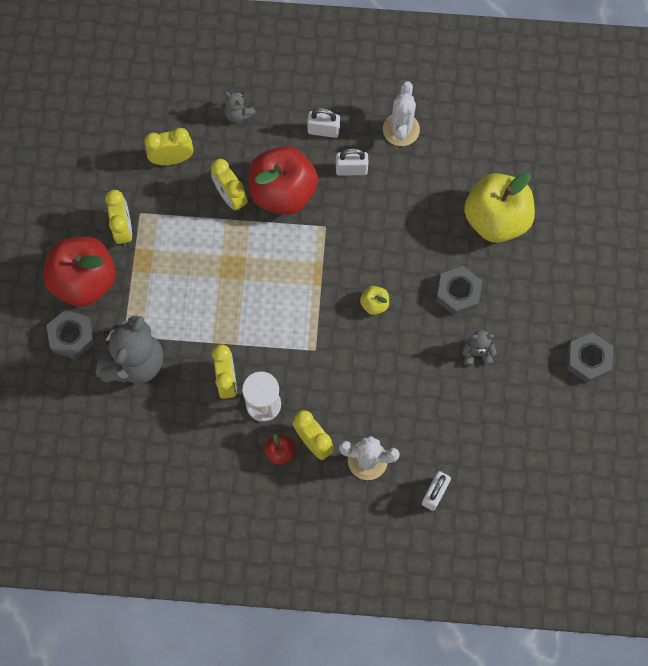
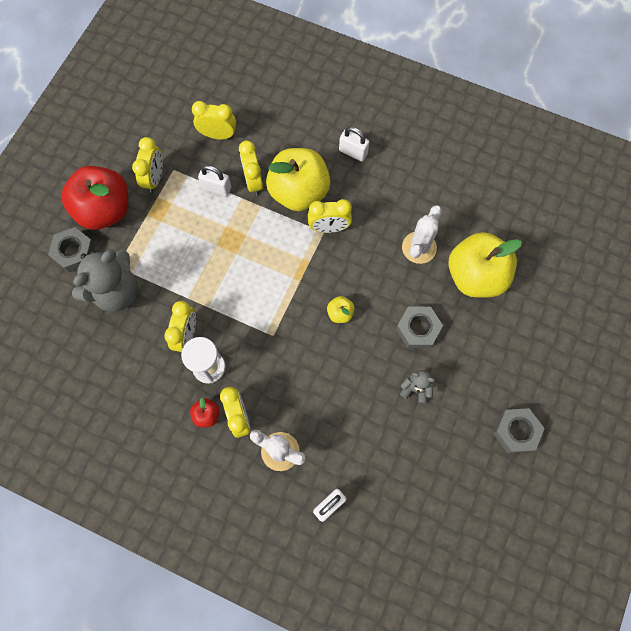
camera: 20 degrees right, 0 degrees up
(238, 114) = (287, 116): grey teddy bear -> none
(283, 192) = (299, 192): red apple -> yellow apple
(329, 220) = (329, 228): none -> yellow clock
(351, 169) = (364, 192): white padlock -> white padlock (216, 188)
(401, 129) = (419, 172): white cactus -> white cactus (419, 247)

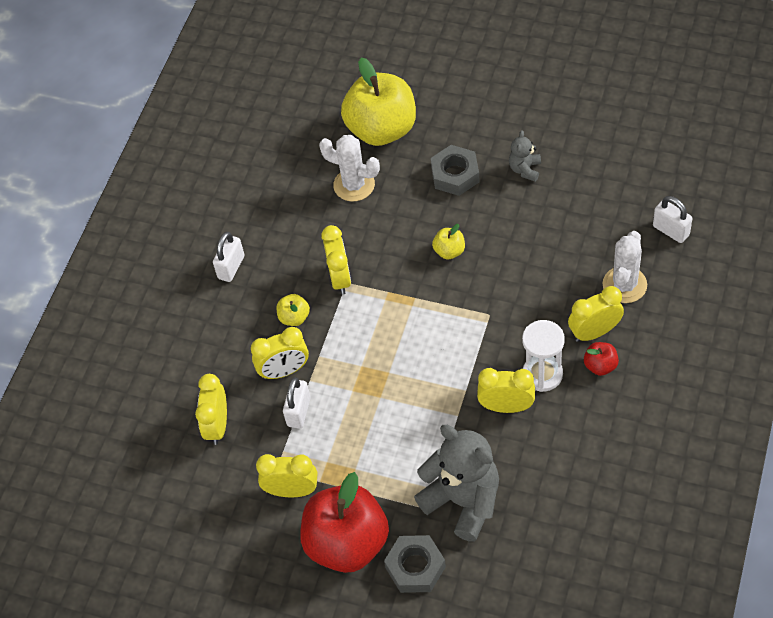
camera: 90 degrees left, 15 degrees down
(299, 192) = (294, 317): yellow apple -> yellow apple, size x0.42
(516, 431) = (552, 80): grey nut -> none

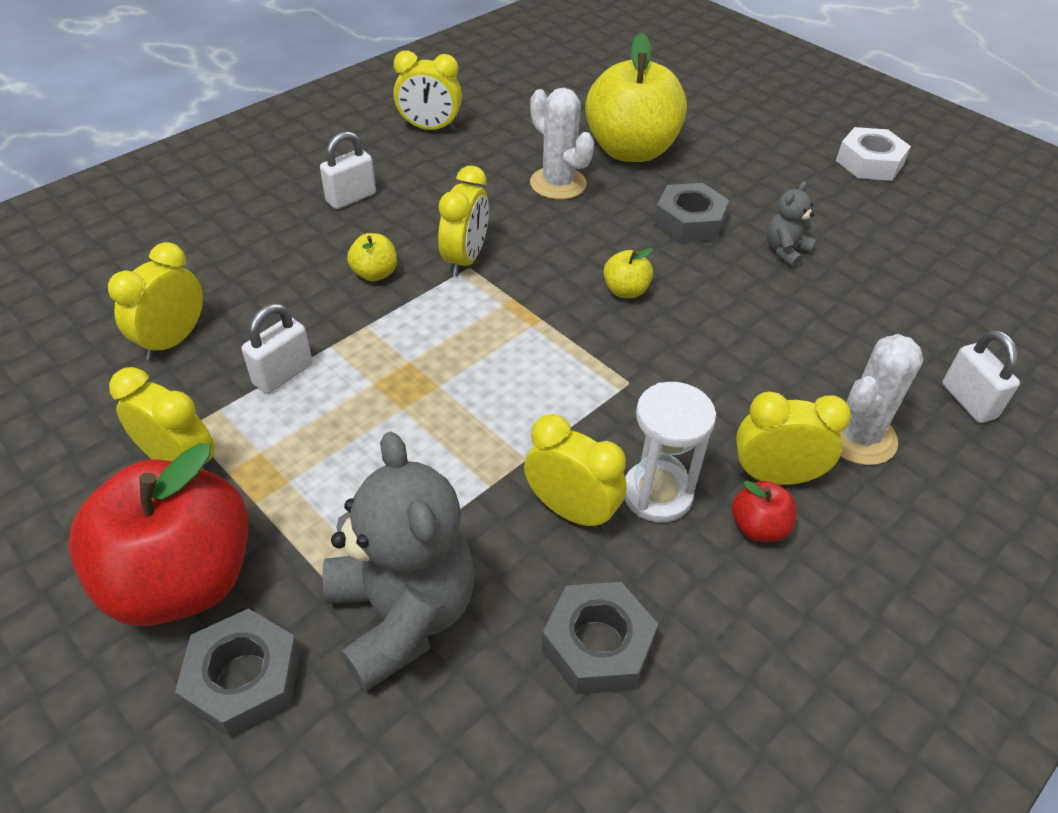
camera: 20 degrees right, 10 degrees down
(284, 371) = (310, 321): yellow clock -> yellow clock (429, 128)
(540, 60) = (869, 163): none -> white nut
(559, 465) = (597, 645): none -> grey nut

